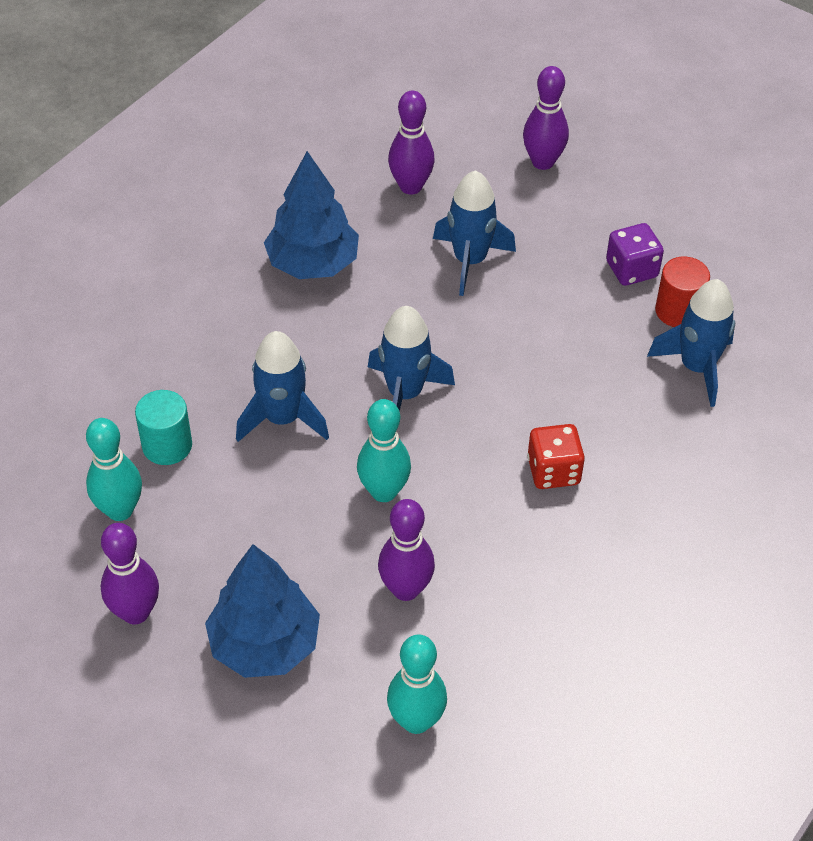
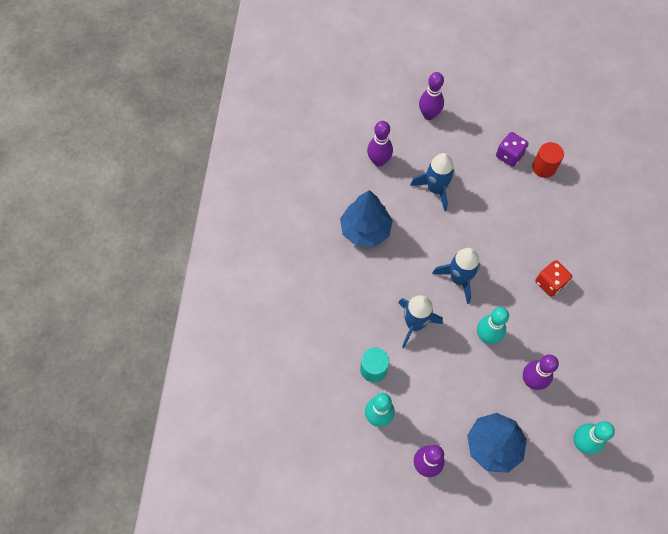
camera: 30 degrees left, 15 degrees up
(696, 367) = (571, 194): blue rocket -> none

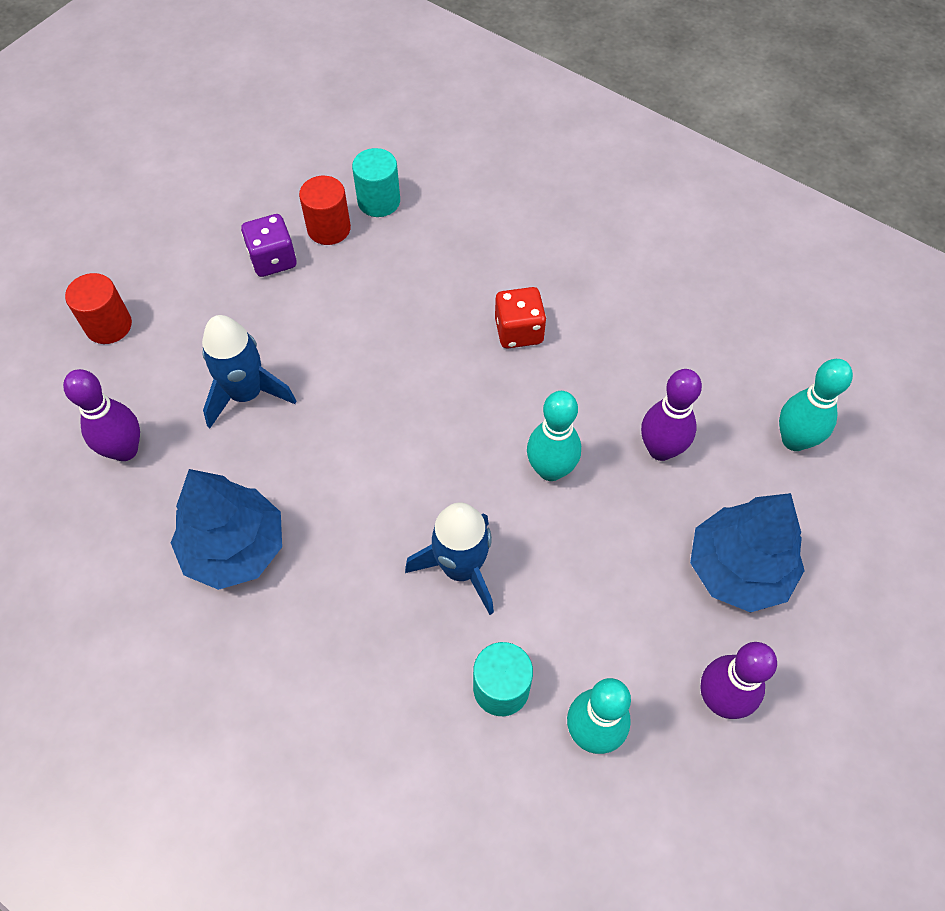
camera: 60 degrees left, 5 degrees down
(429, 115) = (109, 325): purple bowling pin -> red cylinder
(458, 279) = (427, 452): blue rocket -> none
(576, 179) = (379, 201): none -> turquoise cylinder

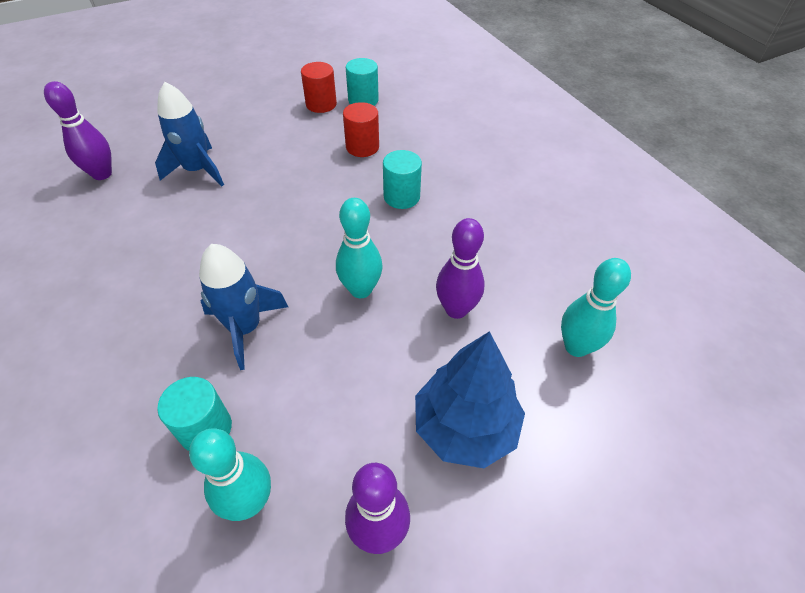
camera: 25 degrees right, 10 degrees down
(109, 325) = (153, 111): red cylinder -> red cylinder (362, 147)
(235, 548) = (112, 252): blue tree -> none
(273, 260) = (274, 109): purple dice -> none
(519, 331) = (401, 197): red dice -> turquoise cylinder

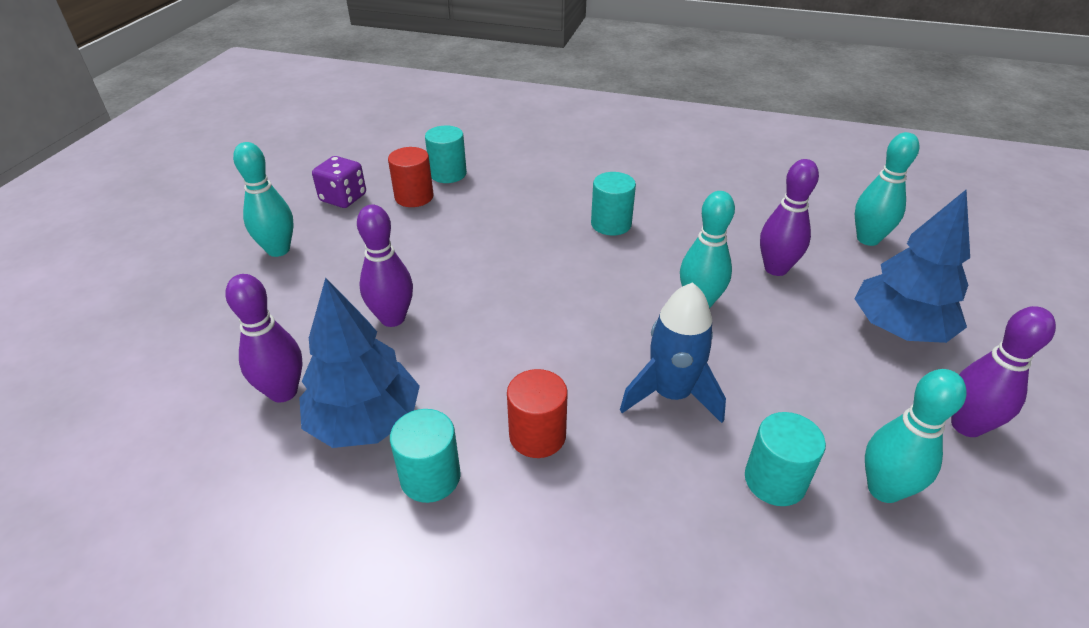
camera: 45 degrees left, 10 degrees down
(82, 266) = (430, 477): none -> turquoise cylinder
(104, 216) = (365, 421): none -> blue tree
(198, 170) = (392, 318): blue rocket -> purple bowling pin
(212, 95) = (278, 250): none -> turquoise bowling pin
(286, 83) = (343, 198): none -> purple dice
(362, 147) = (514, 208): red cylinder -> red cylinder (537, 435)

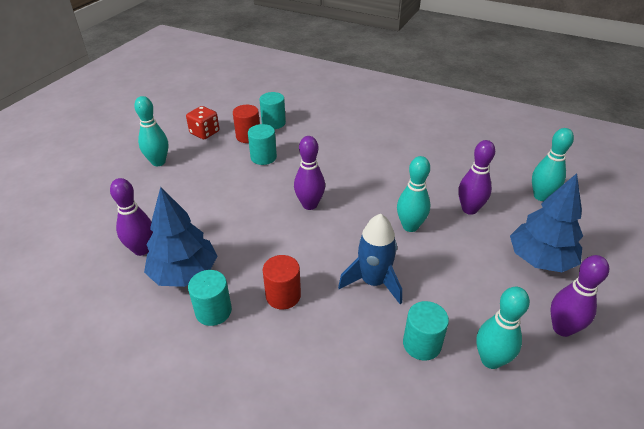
camera: 10 degrees right, 0 degrees up
(343, 198) = (204, 133): purple dice -> red dice
(392, 318) = (215, 213): purple bowling pin -> purple bowling pin (309, 205)
(611, 224) = (369, 167): turquoise cylinder -> turquoise cylinder (263, 157)

